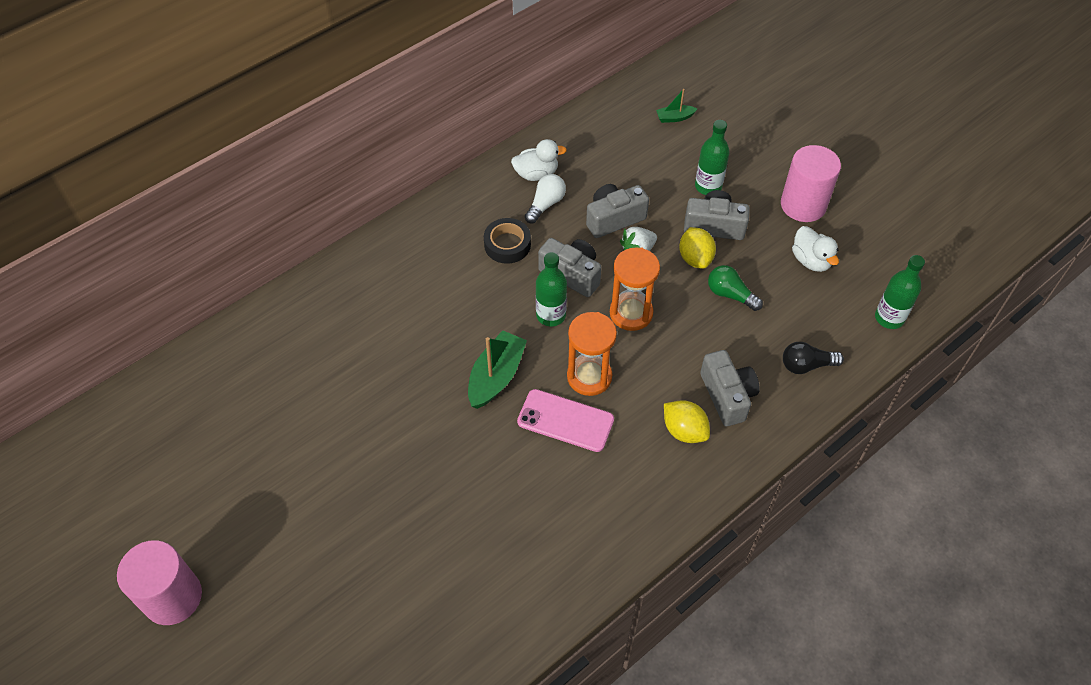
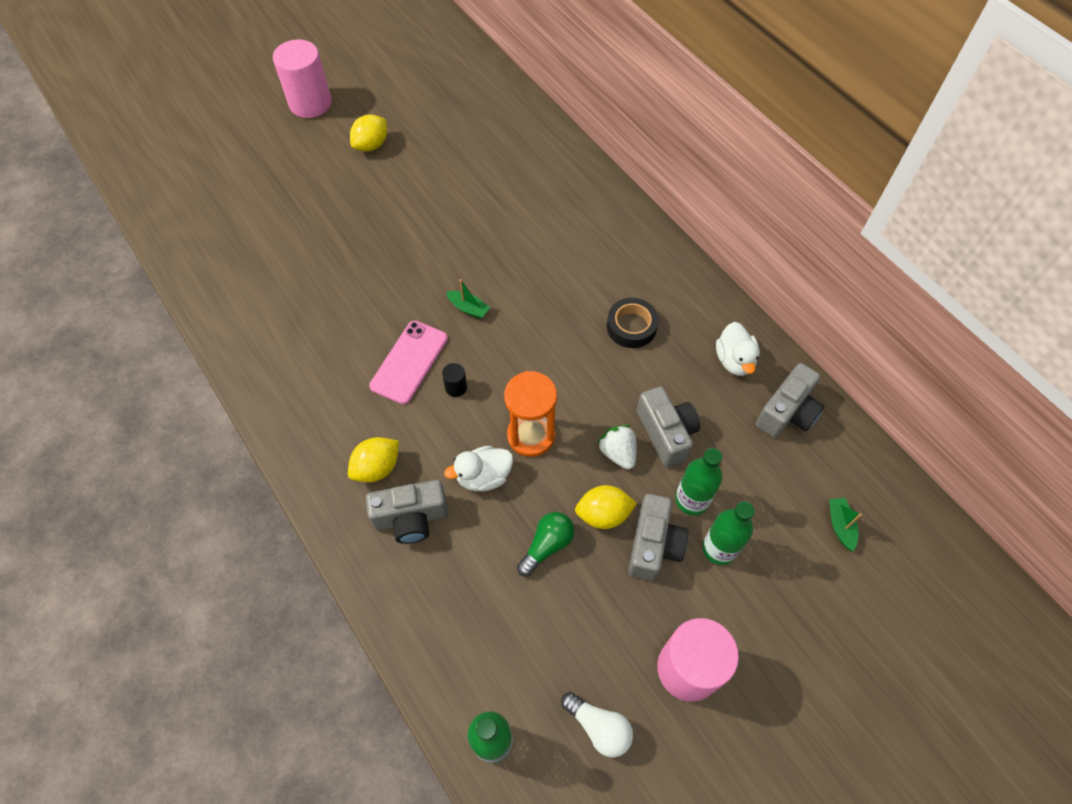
camera: 95 degrees right, 5 degrees up
(257, 507) = (371, 145): none -> yellow lemon
(496, 376) = (468, 308): green boat -> green boat, size x0.53
(545, 204) = (688, 366): white light bulb -> white light bulb (599, 727)
(551, 315) = (536, 359): green bottle -> green bottle (692, 500)
(572, 274) = (588, 383): grey camera -> grey camera (787, 412)
(589, 377) = (456, 387): orange hourglass -> black cylinder
(806, 365) = (437, 615): black light bulb -> none
(811, 260) = (593, 657): white duck -> white duck (483, 476)

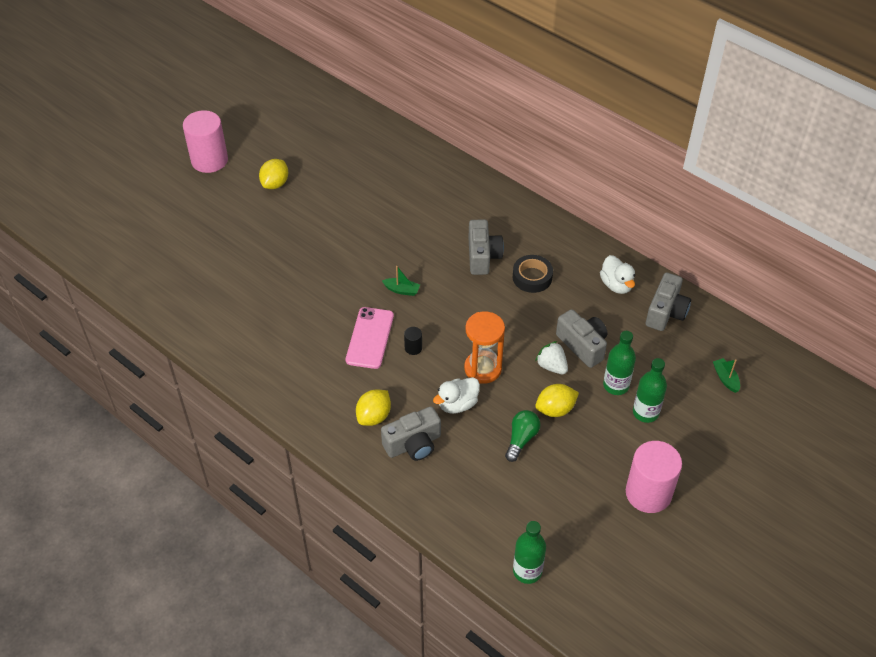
camera: 15 degrees left, 10 degrees down
(599, 727) = (598, 544): white light bulb -> none
(653, 545) = (598, 421): grey camera -> grey camera (483, 256)

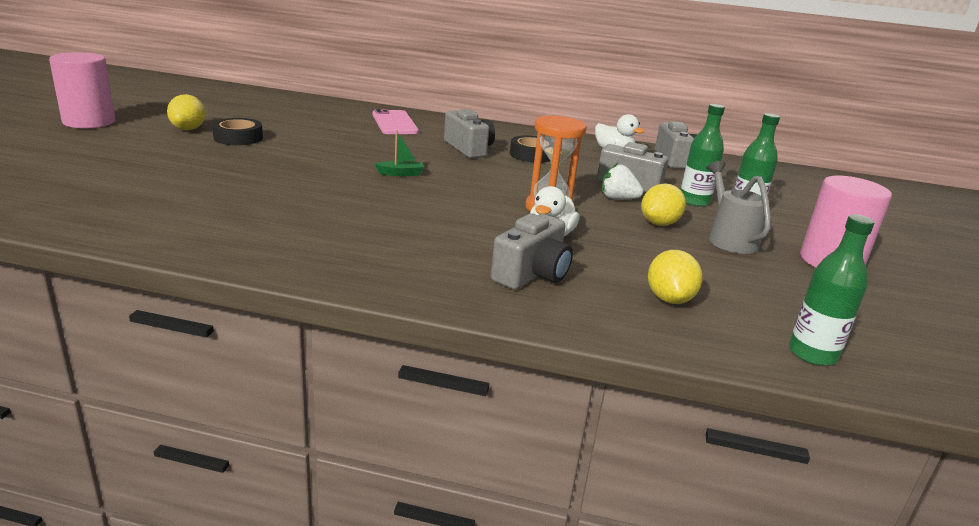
camera: 30 degrees left, 25 degrees down
(306, 205) = (238, 138): none -> black tape
(370, 338) = (392, 206): pink phone -> pink phone (394, 123)
(374, 416) = (455, 261): yellow lemon -> yellow lemon (669, 299)
(413, 348) = (453, 206): black cylinder -> none
(521, 439) = (653, 248): green light bulb -> none
(594, 443) = (729, 238): none -> grey watering can
(725, 378) = (777, 186): green boat -> none

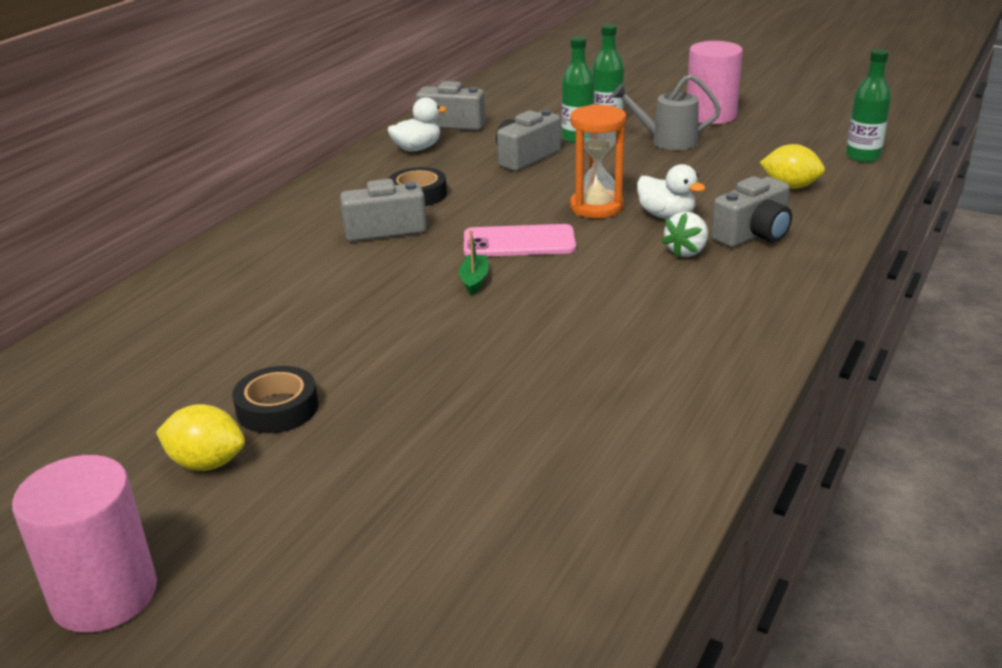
camera: 70 degrees left, 5 degrees up
(394, 123) = (245, 272): pink phone -> pink phone (519, 242)
(532, 274) = (753, 234): grey camera -> grey camera turned 90 degrees clockwise
(618, 199) = (568, 170): white strawberry -> white strawberry (687, 251)
(659, 223) = (633, 163): yellow lemon -> none

